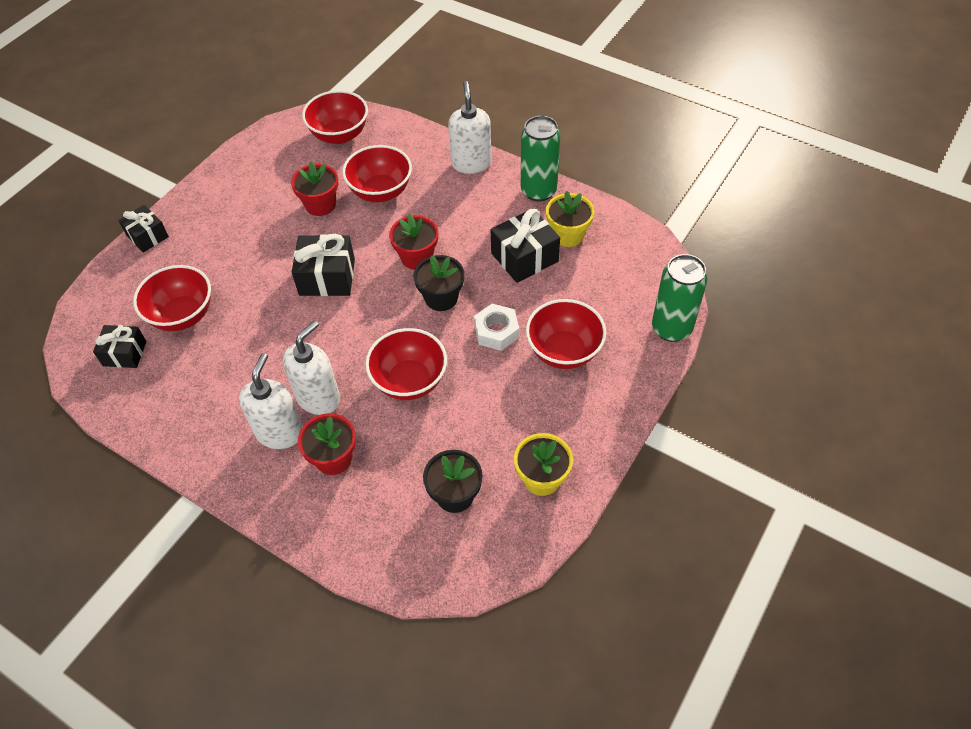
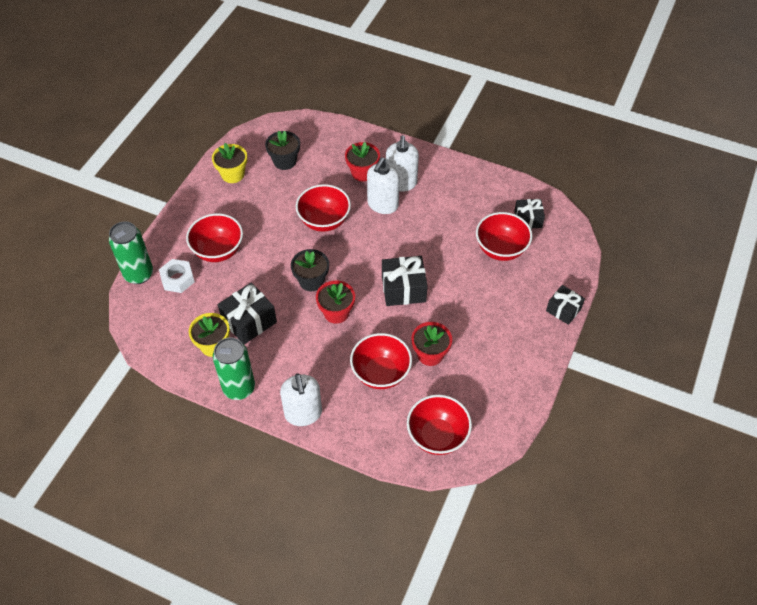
camera: 170 degrees right, 0 degrees up
(496, 331) = (267, 260): white nut -> white nut (177, 279)

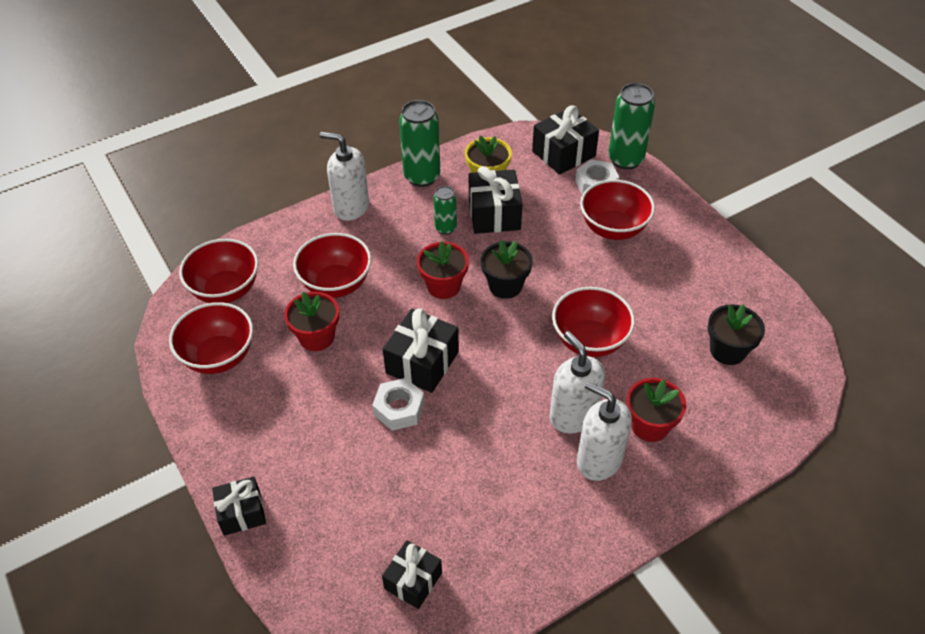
camera: 125 degrees right, 5 degrees down
(154, 313) = (563, 153): none -> black gift
(233, 174) = (734, 289): yellow flower pot -> none
(283, 341) = (445, 228): none -> green can
(443, 281) = (399, 409): none -> white nut
(501, 249) = (392, 507): red bowl -> red bowl (219, 356)

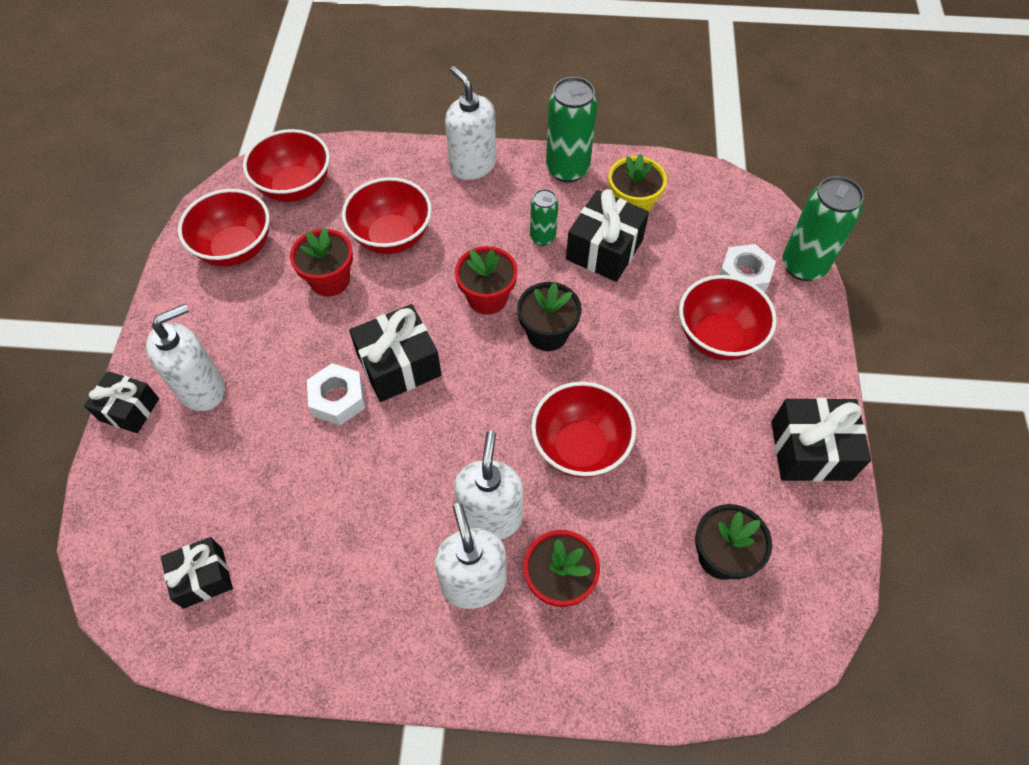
camera: 35 degrees right, 10 degrees up
(288, 463) = (202, 388): none -> white soap dispenser
(563, 153) = (738, 222): black gift -> black gift (810, 450)

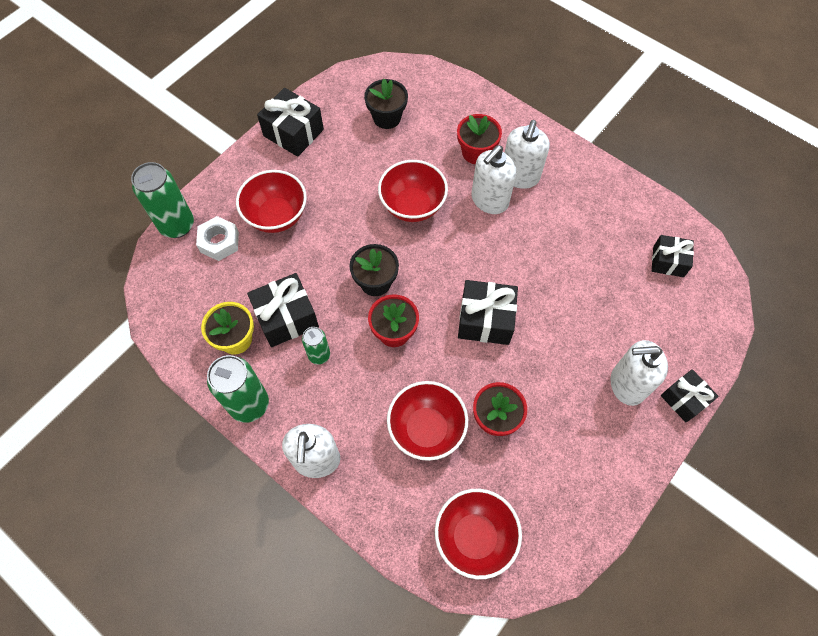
camera: 145 degrees left, 5 degrees up
(236, 249) = (554, 499): red bowl -> none
(338, 399) = (538, 321): white nut -> none

